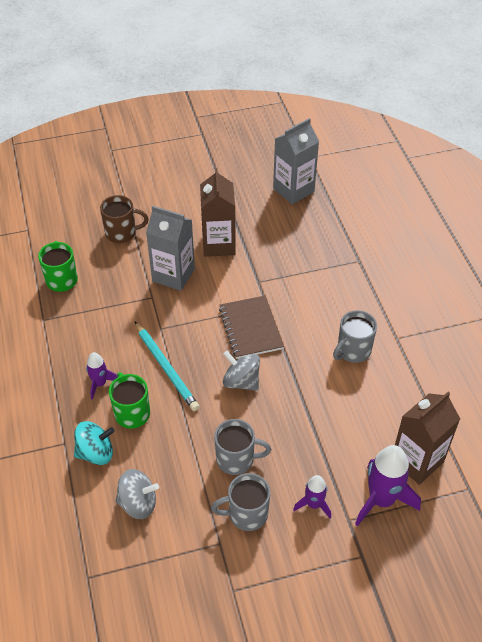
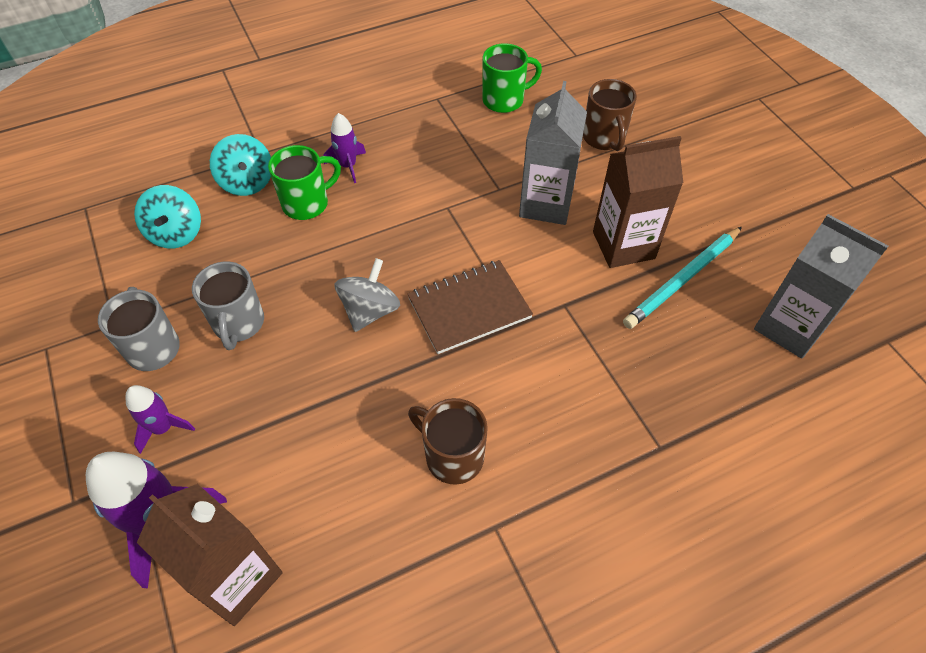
camera: 80 degrees right, 5 degrees up
(138, 503) = (176, 233): grey spinning top -> turquoise spinning top
(166, 368) = (382, 224): turquoise pencil -> turquoise pencil (683, 280)
(353, 351) = (452, 456): grey mug -> brown mug

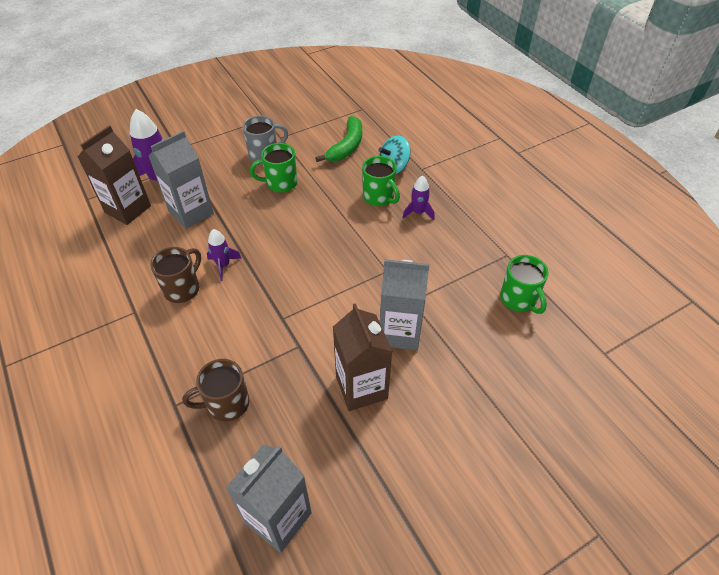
camera: 85 degrees right, 5 degrees down
(163, 428) = (214, 168): purple rocket -> purple rocket (223, 265)
(176, 233) = (346, 146): turquoise spinning top -> green banana
(238, 324) = (280, 183): grey mug -> green mug
(276, 459) = (191, 212): none -> grey carton
(370, 310) = (291, 239): grey spinning top -> none
(469, 308) = (294, 289): brown notebook -> none
(604, 138) = (489, 375): brown mug -> brown mug (226, 404)
(683, 280) = (327, 431): turquoise pencil -> none

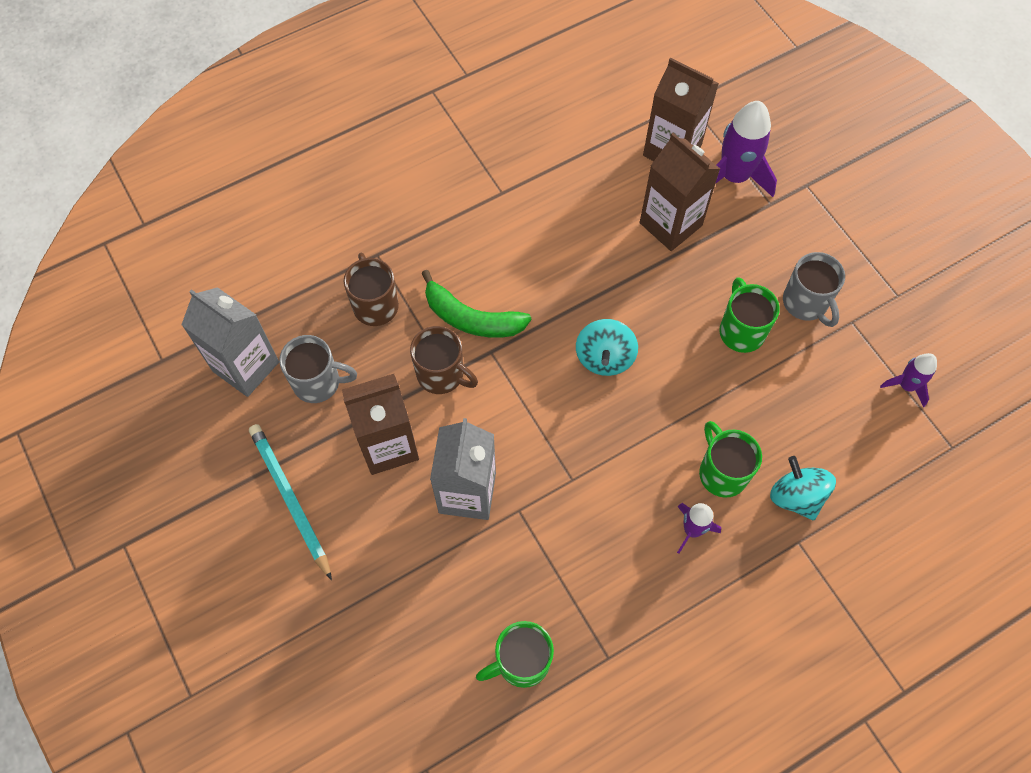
camera: 90 degrees right, 15 degrees up
(183, 288) = (537, 236): brown mug -> brown mug (442, 374)
(191, 212) = (670, 224): grey carton -> brown carton
(223, 265) = (576, 276): purple rocket -> purple rocket (906, 386)
(293, 251) = (604, 357): none -> turquoise spinning top
(300, 447) = (318, 382): none -> grey mug
(346, 146) = (841, 423): green banana -> green banana (471, 318)
(379, 197) = (722, 472): green mug -> green mug turned 105 degrees clockwise
(412, 463) = (290, 499): none -> turquoise pencil

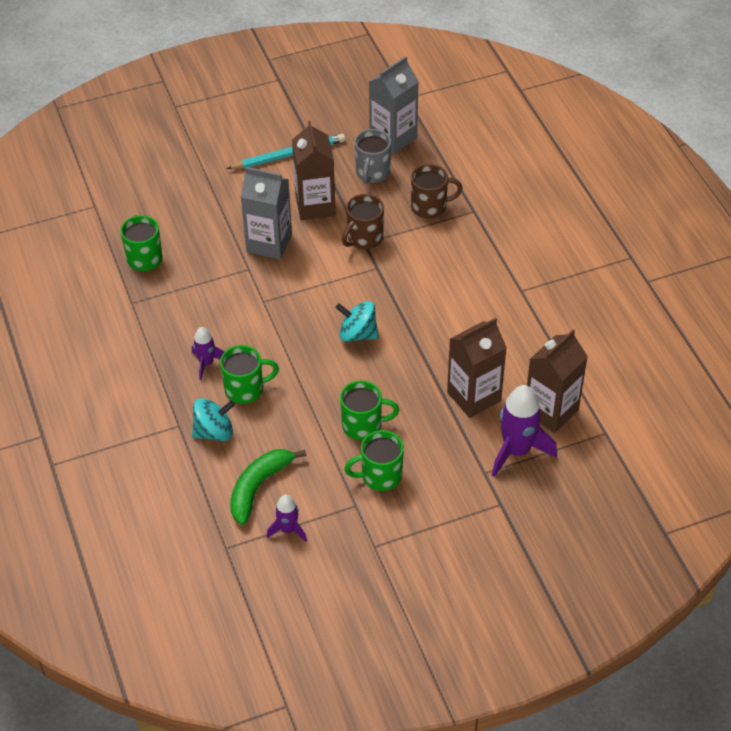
camera: 100 degrees right, 15 degrees down
(471, 318) = (408, 259): green banana -> green banana (259, 487)
(806, 303) = (380, 476): grey mug -> green mug

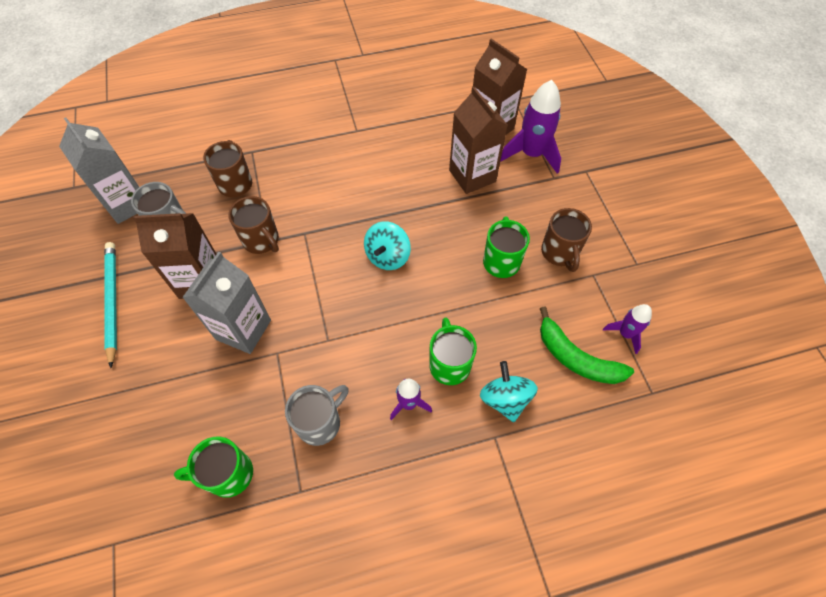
camera: 85 degrees left, 10 degrees up
(187, 306) = (320, 422): none -> grey mug
(380, 476) = (560, 253): green mug -> brown mug

